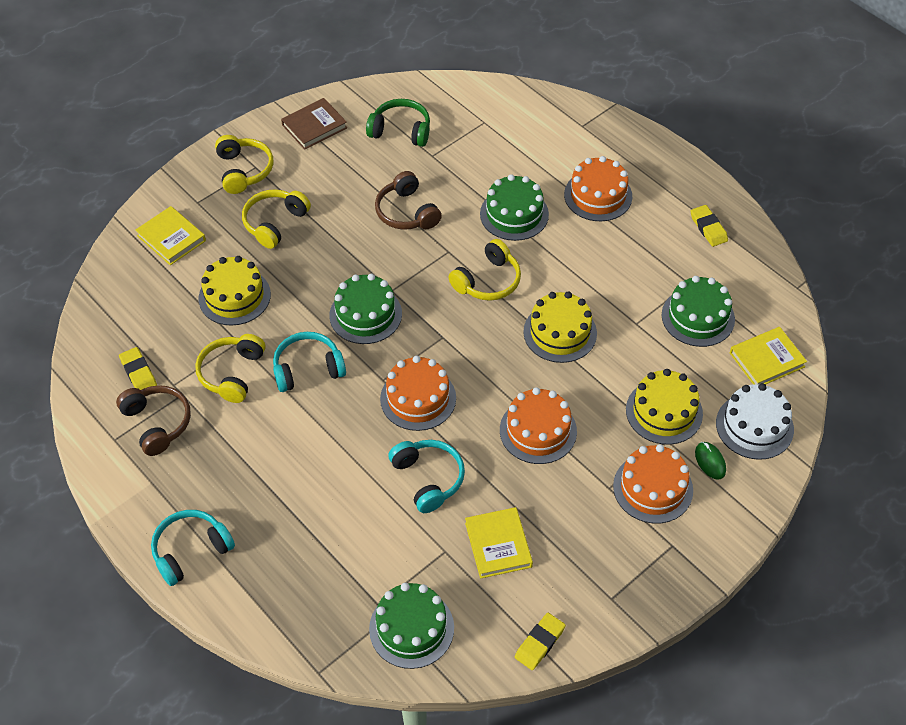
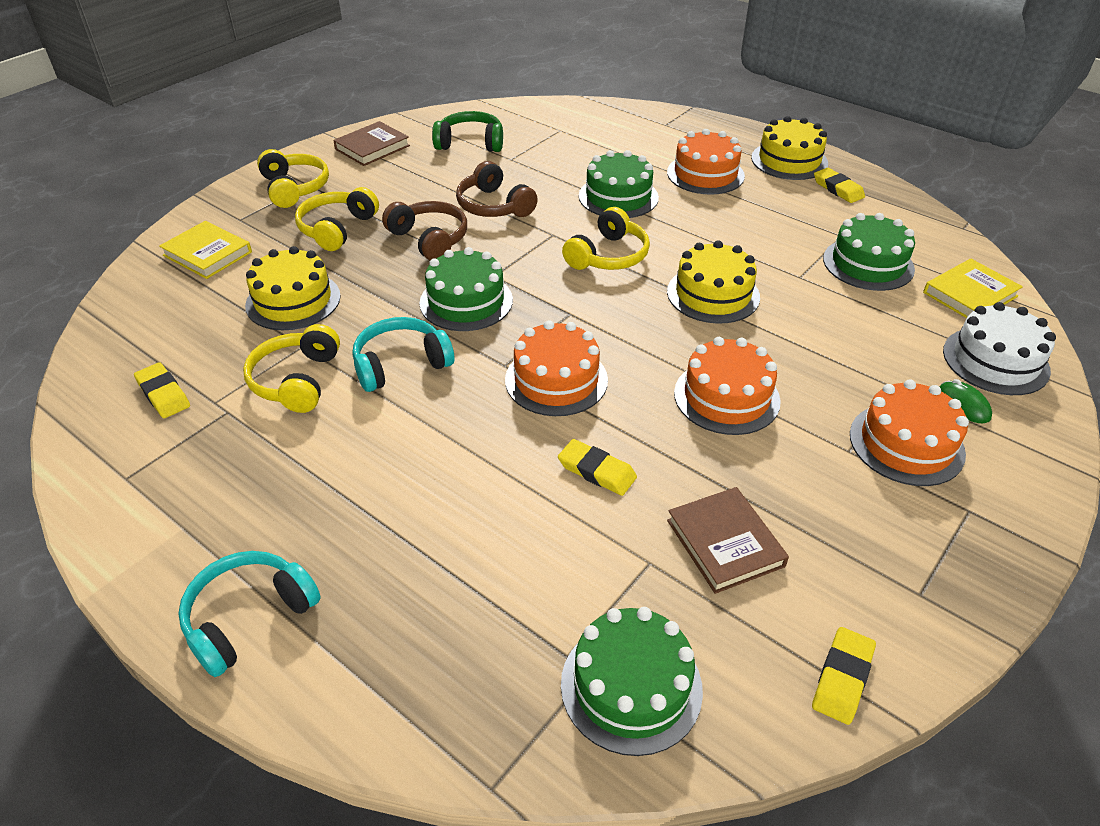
camera: 10 degrees left, 10 degrees down
(157, 423) = (191, 450): brown headphones -> brown headphones (429, 239)
(428, 479) = (596, 471): turquoise headphones -> yellow eraser
(498, 545) = (725, 543): yellow book -> brown book
(664, 412) = (877, 358): yellow cake -> yellow cake (789, 160)

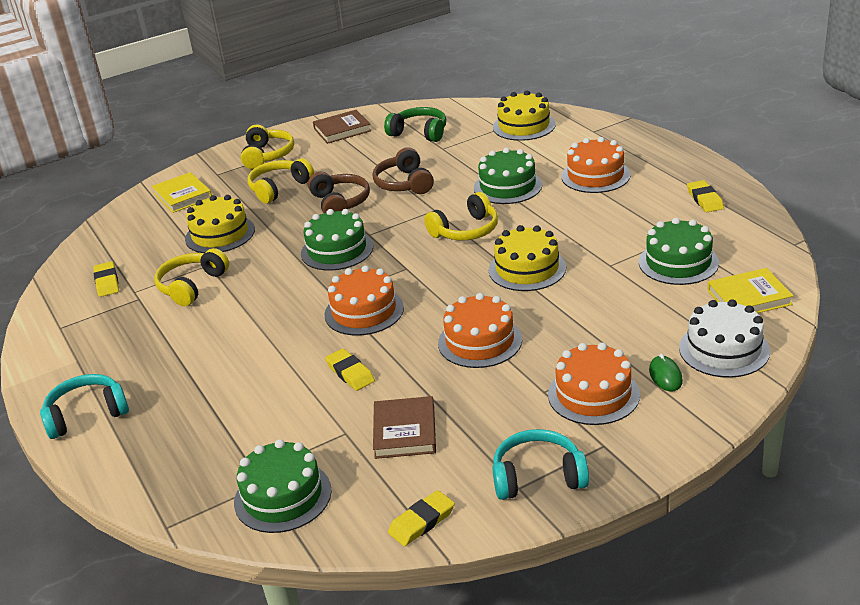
camera: 25 degrees right, 10 degrees down
(401, 364) = (265, 286): turquoise headphones -> turquoise headphones (538, 477)
(789, 160) = (680, 171): yellow cake -> yellow cake (524, 126)

